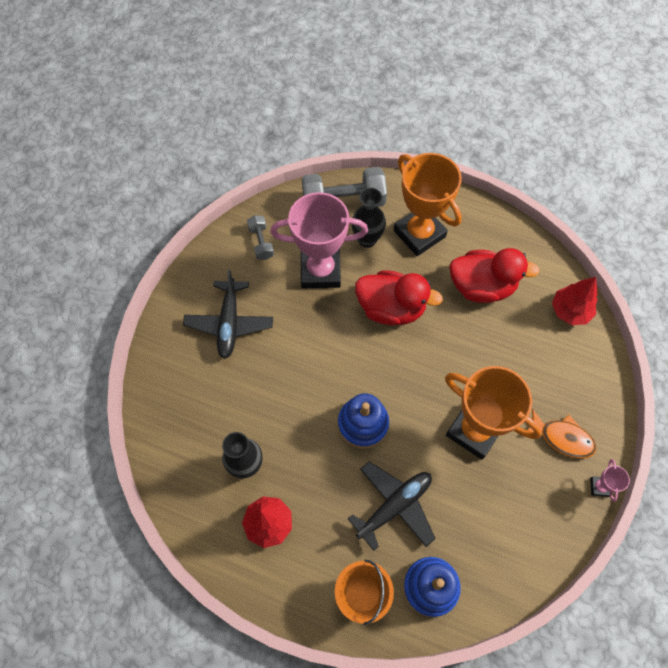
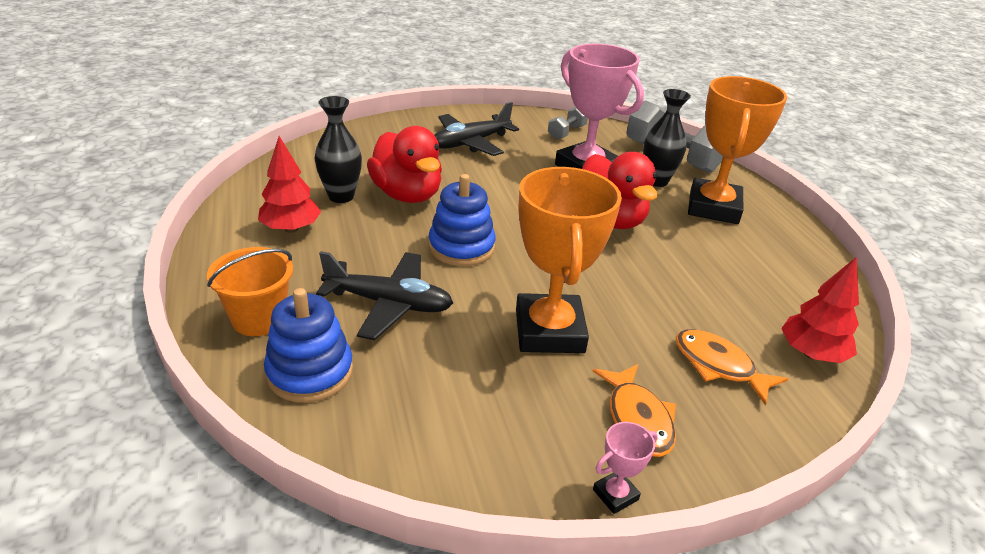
camera: 50 degrees right, 30 degrees down
(482, 286) = (726, 269): red duck -> red duck (407, 195)
(551, 365) = (718, 366): none -> orange fish

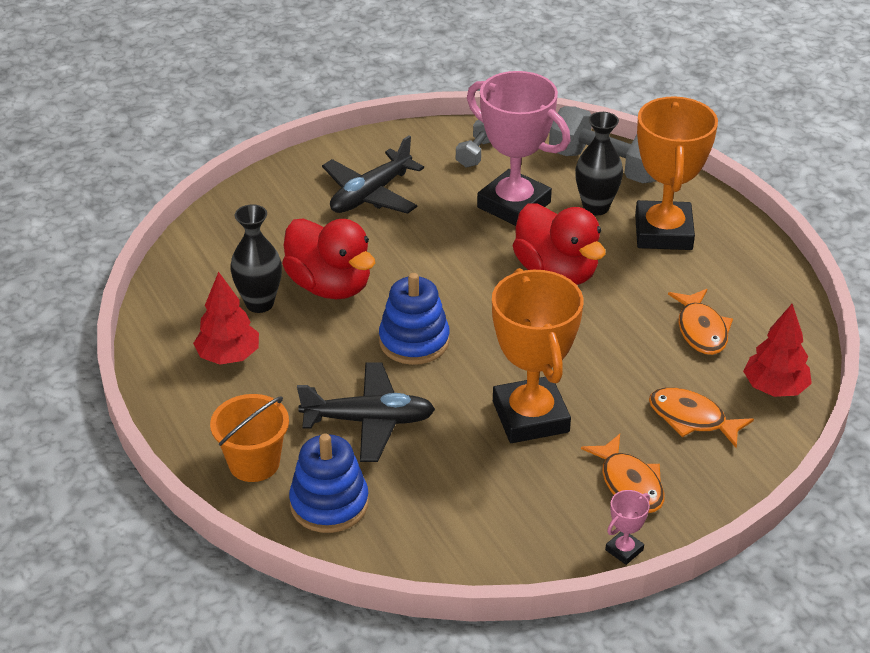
camera: 10 degrees left, 5 degrees up
(739, 288) = (701, 330): none -> orange fish

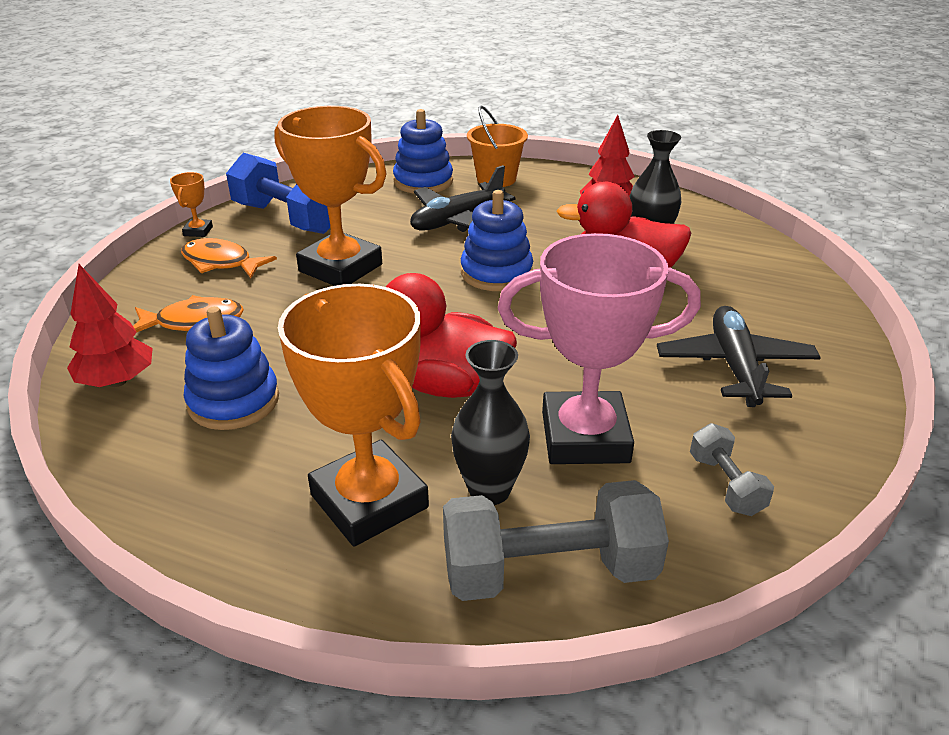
camera: 140 degrees right, 5 degrees down
(522, 520) = (286, 218): none -> blue dumbbell
(624, 550) = (198, 231): pink trophy -> orange trophy
(701, 330) = (234, 401): orange fish -> blue stacking toy

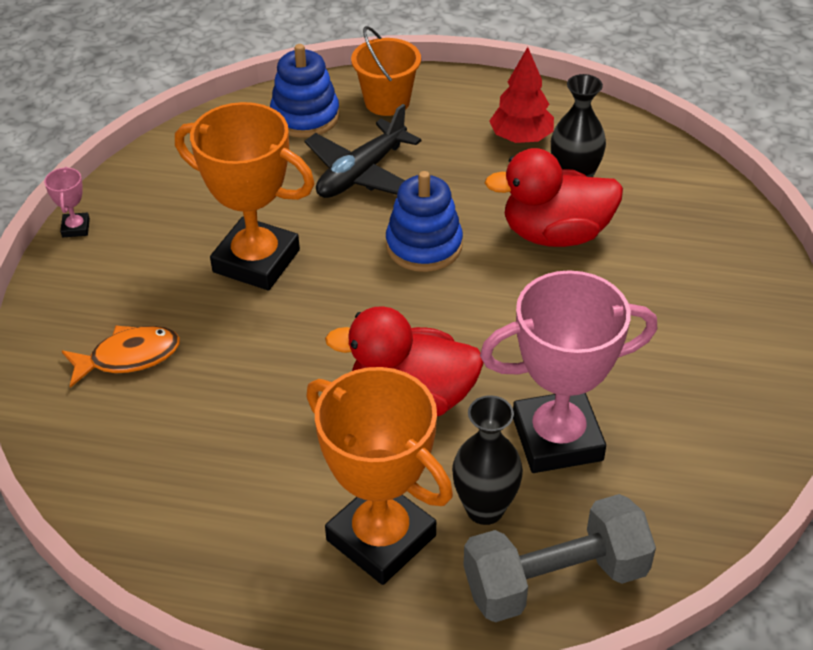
camera: 10 degrees left, 10 degrees up
(117, 381) = (84, 443): red tree -> none
(198, 231) = (76, 228): orange trophy -> pink trophy
(221, 263) = (122, 271): orange fish -> none
(234, 401) = (212, 449): blue stacking toy -> none
(286, 218) = (169, 195): blue dumbbell -> none
(725, 484) = (689, 470): grey dumbbell -> none
(735, 366) = (681, 335): black plane -> none

